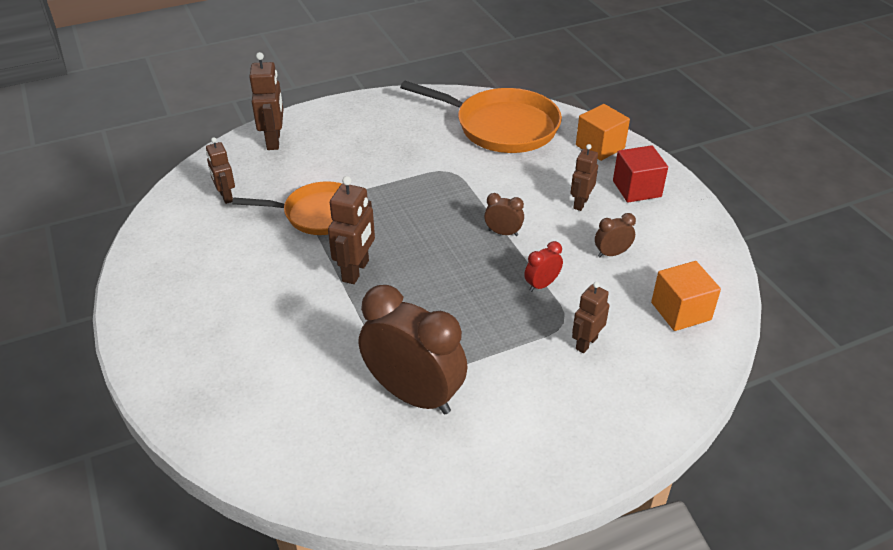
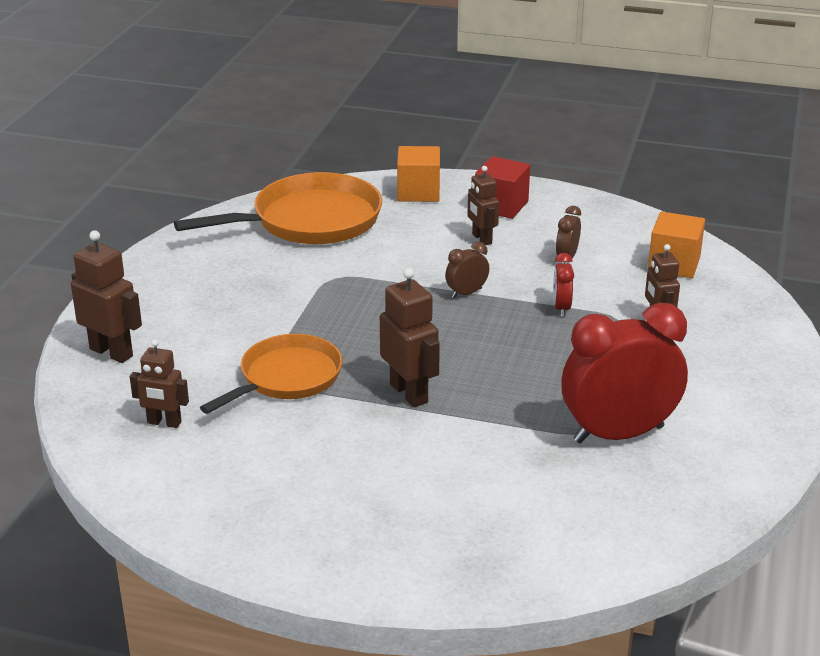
camera: 50 degrees left, 10 degrees down
(414, 395) = (618, 434): brown clock -> red clock

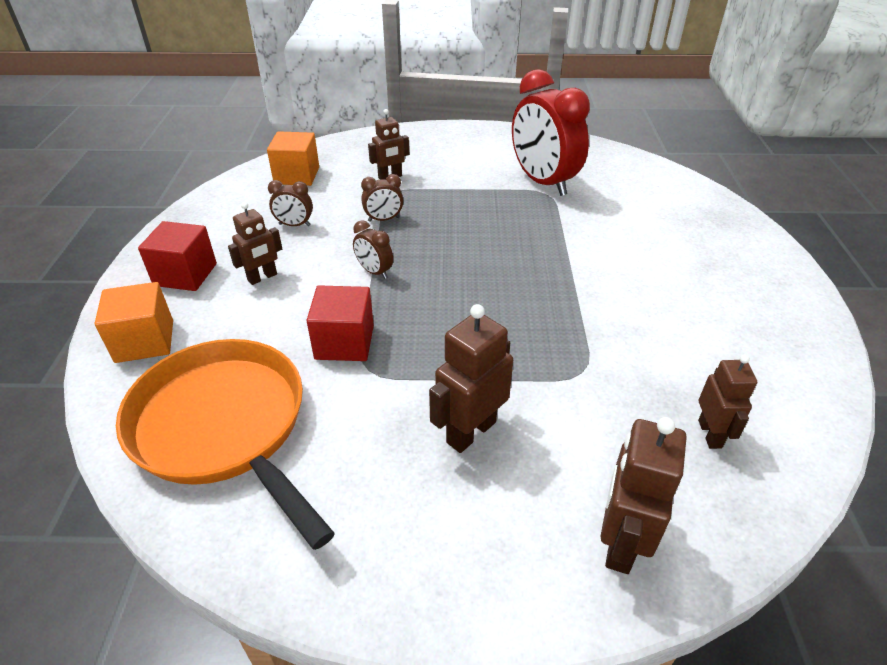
camera: 105 degrees left, 10 degrees up
(286, 378) = (576, 360): orange pan -> none
(373, 270) = (344, 342): none -> red cube
(409, 393) = (553, 278): brown robot -> brown robot (470, 432)
(561, 308) = (383, 219): red clock -> brown clock

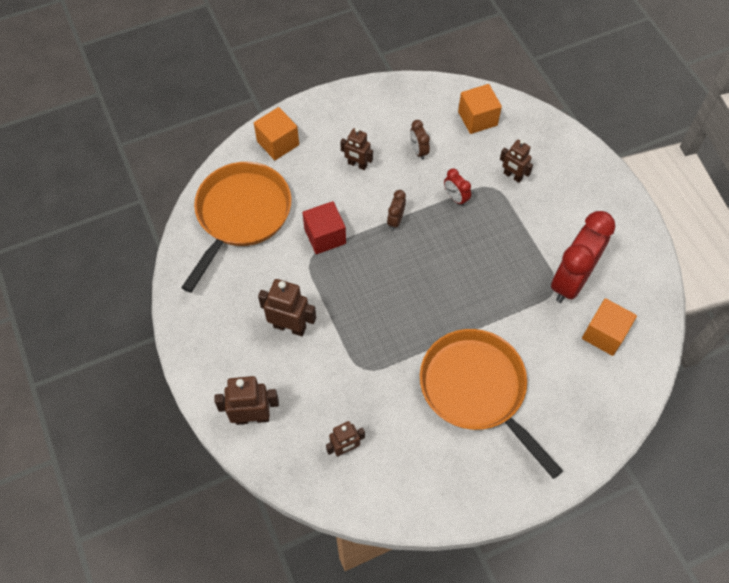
camera: 65 degrees right, 20 degrees up
(185, 274) = (338, 125): red cube -> none
(383, 219) = (455, 198): brown clock -> red clock
(616, 183) = (604, 334): none -> orange cube
(652, 282) = (477, 390): none -> orange pan

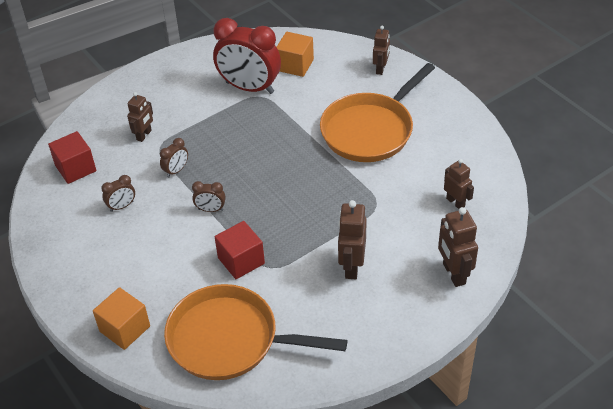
camera: 100 degrees left, 15 degrees down
(357, 164) = (146, 252): brown robot -> brown robot (381, 69)
(455, 198) = (176, 170): red clock -> brown clock
(477, 118) = (75, 168): orange cube -> red cube

